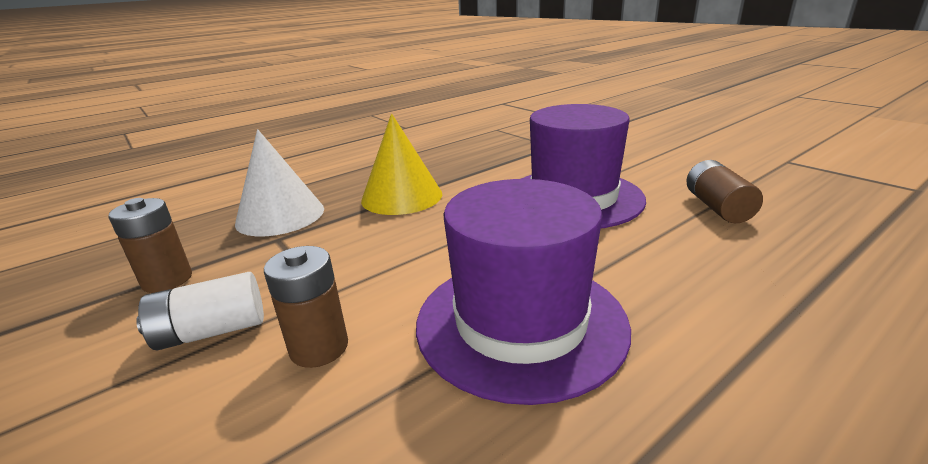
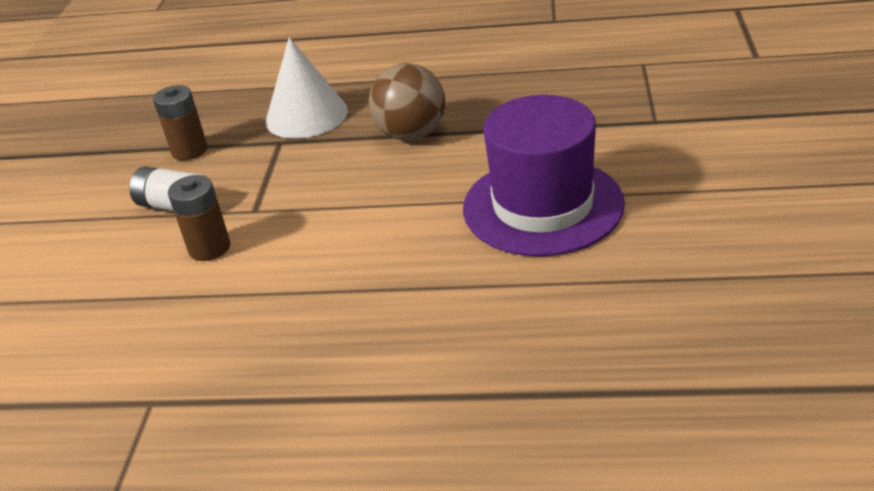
camera: 45 degrees right, 10 degrees up
(402, 197) = (411, 134): yellow cone -> brown ball
(520, 322) = (324, 295): purple hat -> none
(717, 207) = (648, 284): brown battery -> none

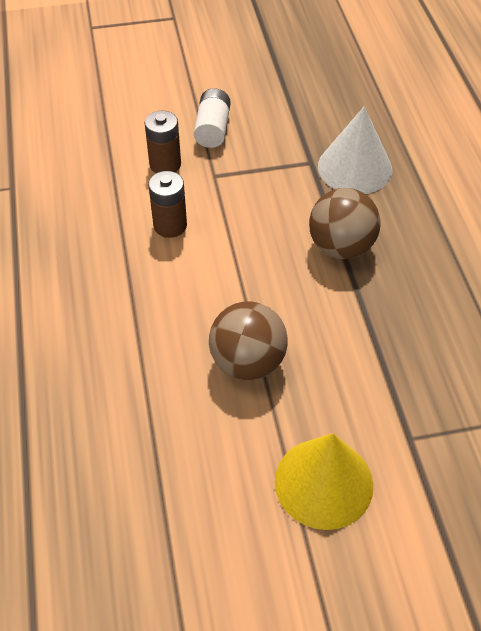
camera: 70 degrees right, 15 degrees up
(189, 150) = (286, 112): brown battery -> brown battery (170, 225)
(542, 206) = (247, 362): purple hat -> brown ball
(698, 171) = (323, 482): none -> yellow cone

